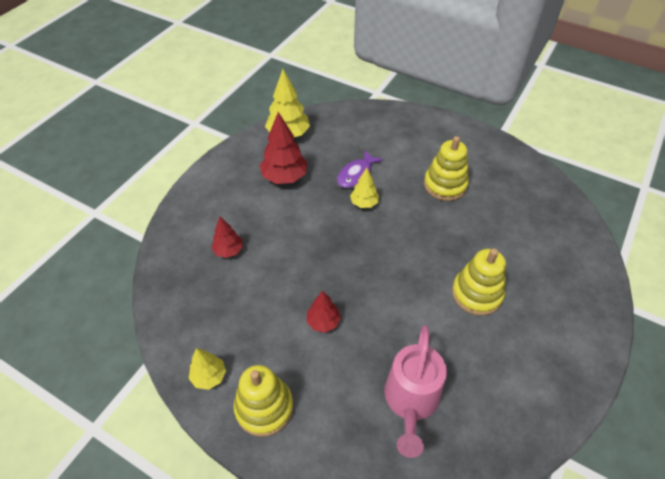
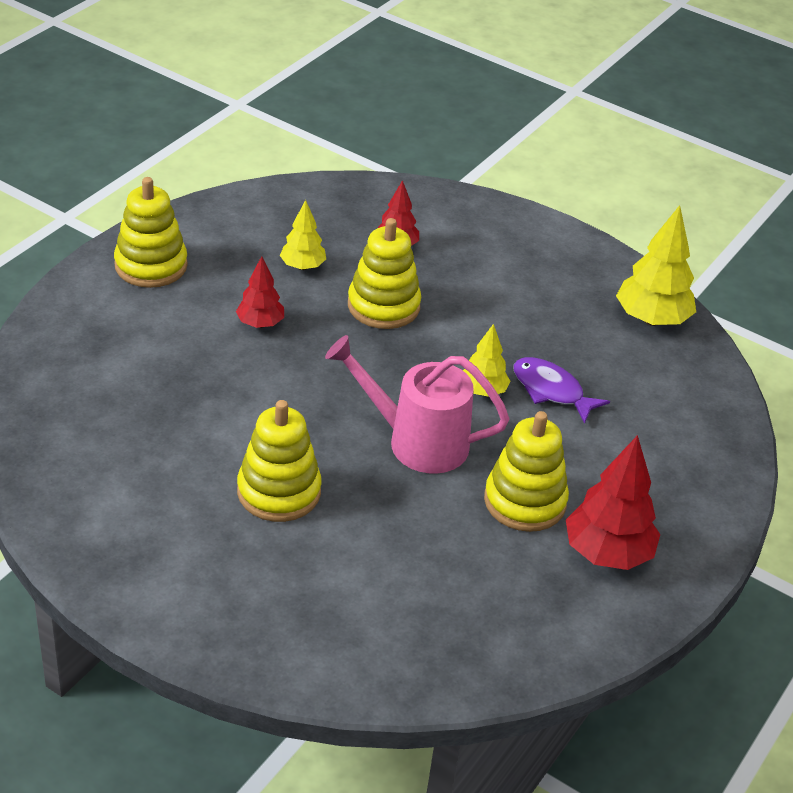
camera: 90 degrees right, 10 degrees down
(209, 376) = (203, 226): yellow tree -> yellow tree (302, 266)
(284, 177) = (544, 308): red tree -> red tree (607, 553)
(294, 254) = (383, 306): none -> yellow stacking toy
(410, 402) = (121, 388): pink watering can -> pink watering can (415, 441)

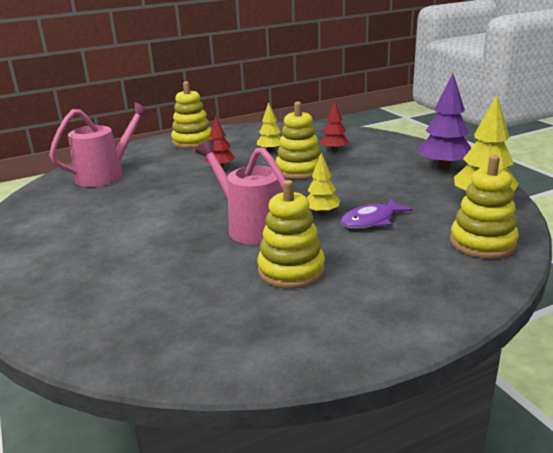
camera: 35 degrees right, 15 degrees down
(93, 383) = (106, 174): none -> pink watering can
(279, 492) = (139, 232): yellow stacking toy -> yellow stacking toy (482, 243)
(551, 390) = (371, 220): purple fish -> purple fish turned 105 degrees counterclockwise
(568, 258) = (443, 167): none -> purple tree
(607, 553) = (325, 315): red tree -> none

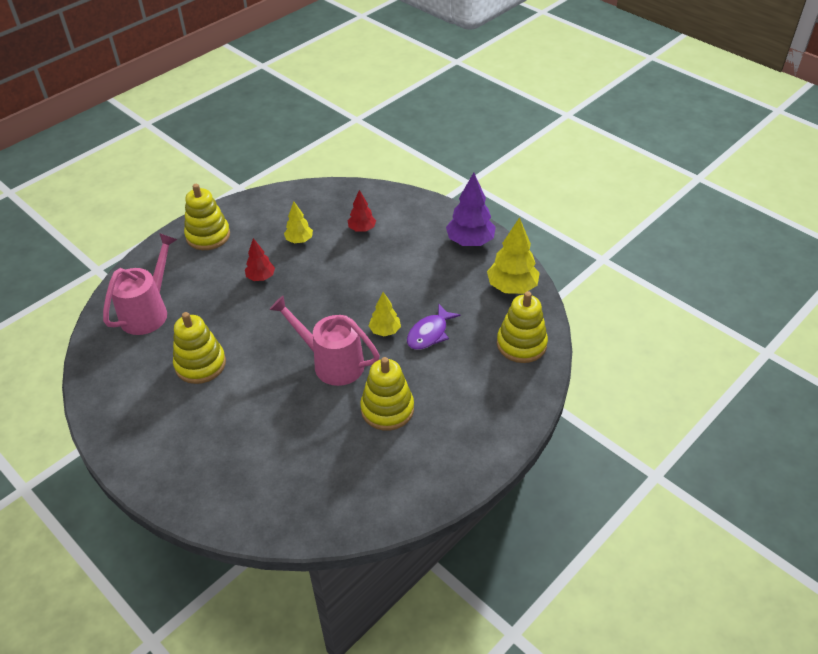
camera: 20 degrees left, 20 degrees up
(299, 170) = (341, 269): yellow stacking toy -> yellow stacking toy (200, 364)

